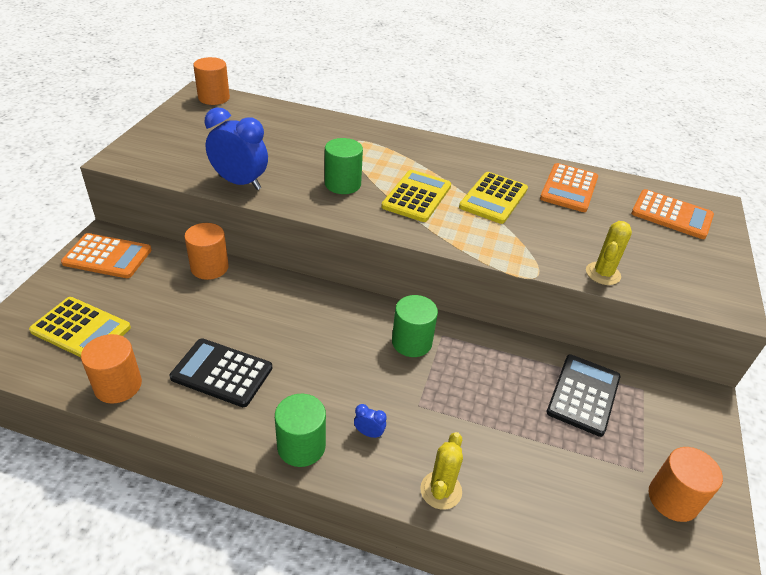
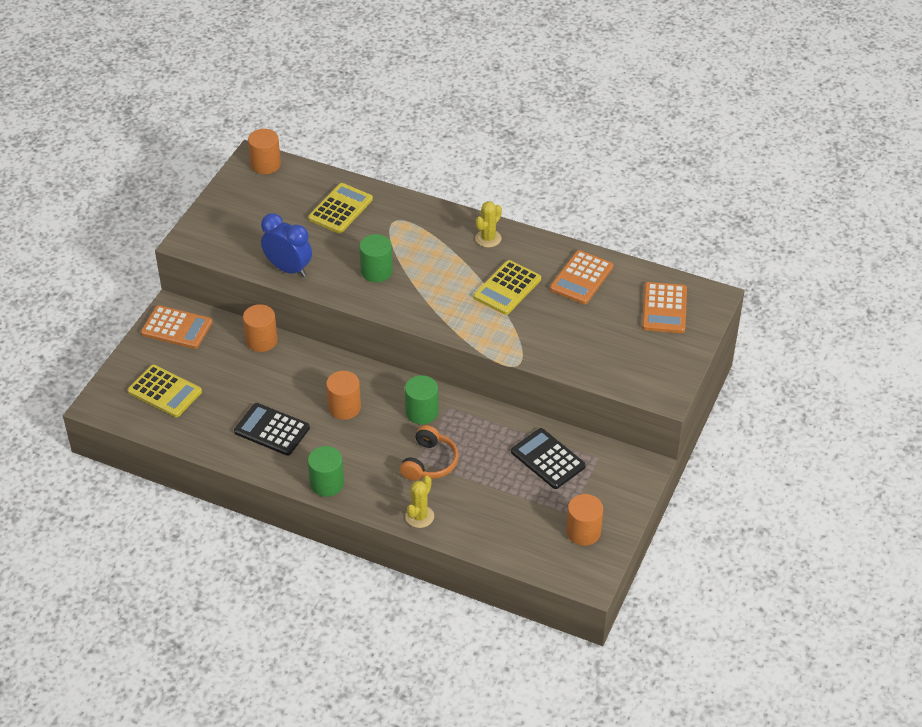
camera: 10 degrees right, 5 degrees up
(118, 385) = (197, 435): orange cylinder -> orange cylinder (344, 407)
(369, 433) = (376, 478): blue clock -> none
(417, 196) = (439, 285): yellow calculator -> yellow calculator (340, 209)
(436, 407) = (429, 462): none -> orange headphones
(583, 394) = (548, 459): black calculator -> black calculator turned 75 degrees counterclockwise
(603, 274) = (573, 364): yellow cactus -> yellow cactus (488, 238)
(671, 215) = (664, 308): orange calculator -> orange calculator turned 60 degrees clockwise

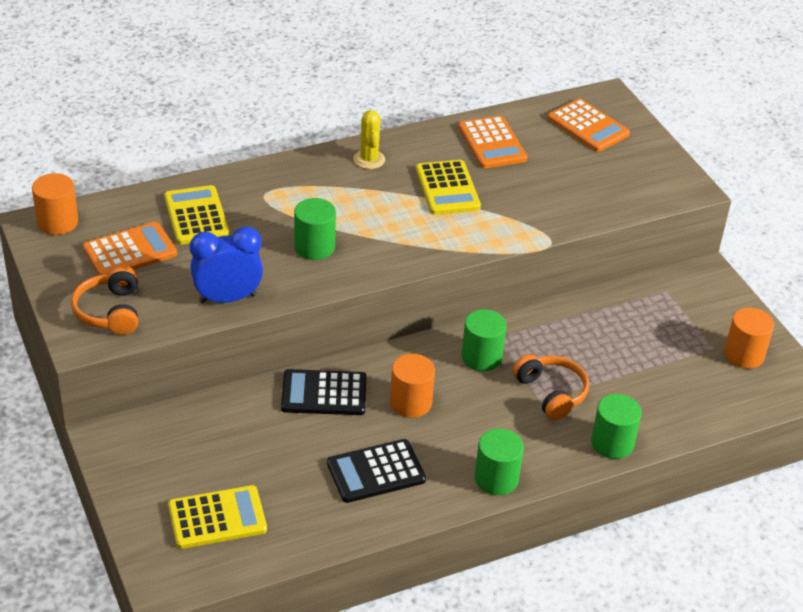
camera: 50 degrees left, 5 degrees down
(177, 328) = (138, 450): orange calculator -> orange calculator (130, 251)
(222, 235) = (110, 311): none -> orange headphones
(261, 340) = (244, 401): orange cylinder -> none
(419, 516) = (612, 443): yellow cactus -> green cylinder
(548, 459) = (634, 319): black calculator -> black calculator (324, 393)

